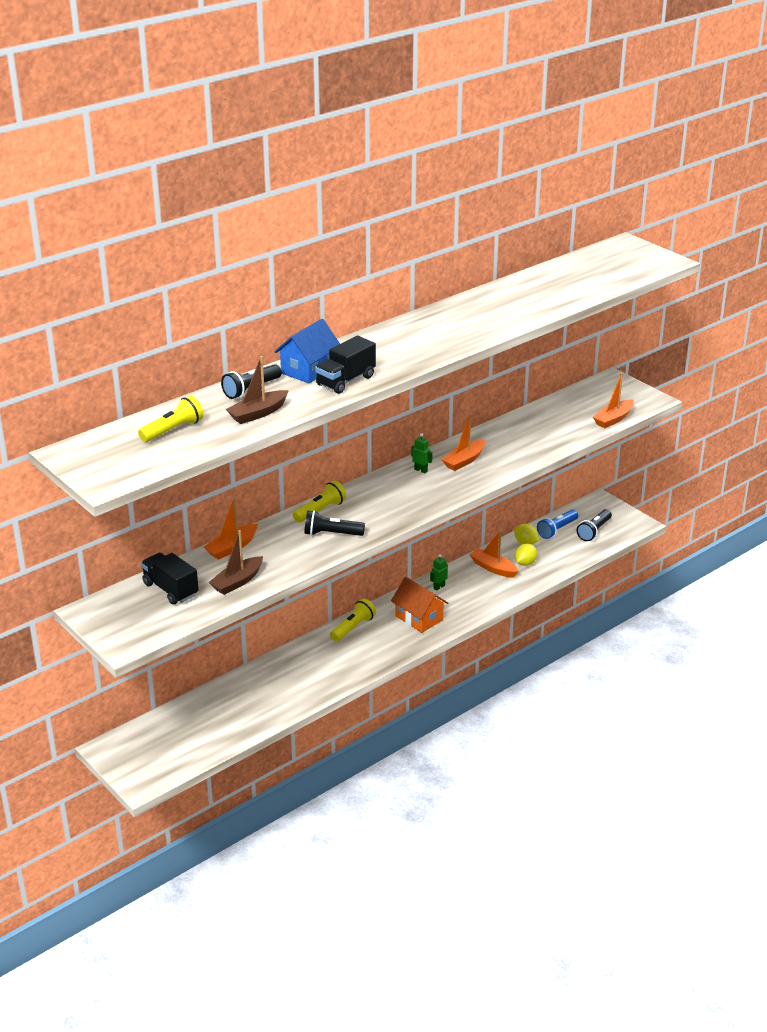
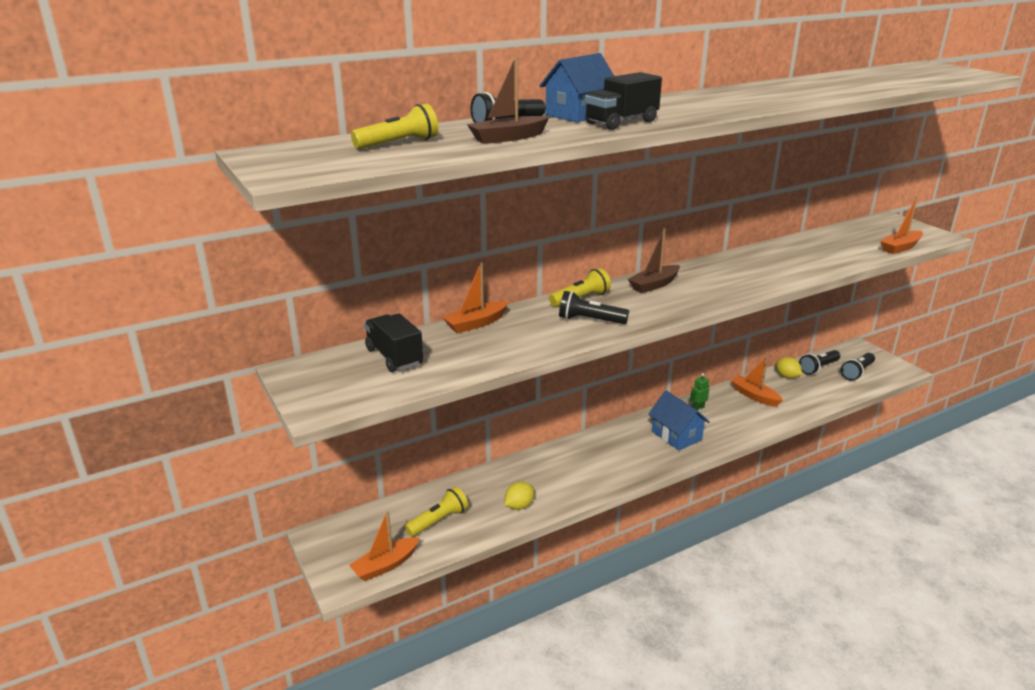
camera: 10 degrees right, 5 degrees down
(237, 582) = (472, 356): brown boat -> brown boat (654, 285)
(353, 627) = (606, 438): yellow flashlight -> yellow flashlight (438, 520)
(419, 618) = (676, 435): orange house -> blue house
(421, 470) = (693, 273): green robot -> none
(464, 461) = (741, 269): orange boat -> orange boat (385, 565)
(525, 563) = (787, 394): yellow lemon -> yellow lemon (519, 506)
(557, 530) = (818, 368): blue flashlight -> black flashlight

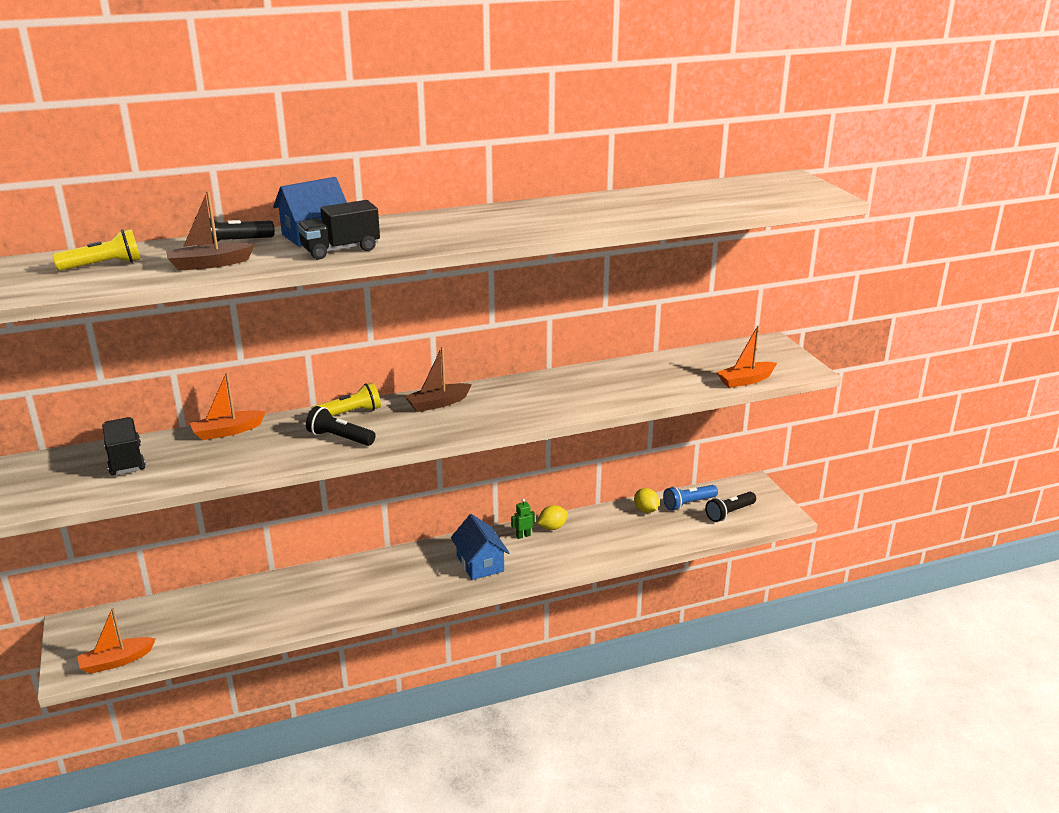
camera: 10 degrees right, 0 degrees up
(438, 520) = (189, 624): yellow flashlight -> none
(519, 506) = (275, 619): yellow lemon -> yellow lemon (552, 527)
(754, 396) = (594, 529): orange boat -> none
(818, 368) = (688, 504): black flashlight -> blue flashlight

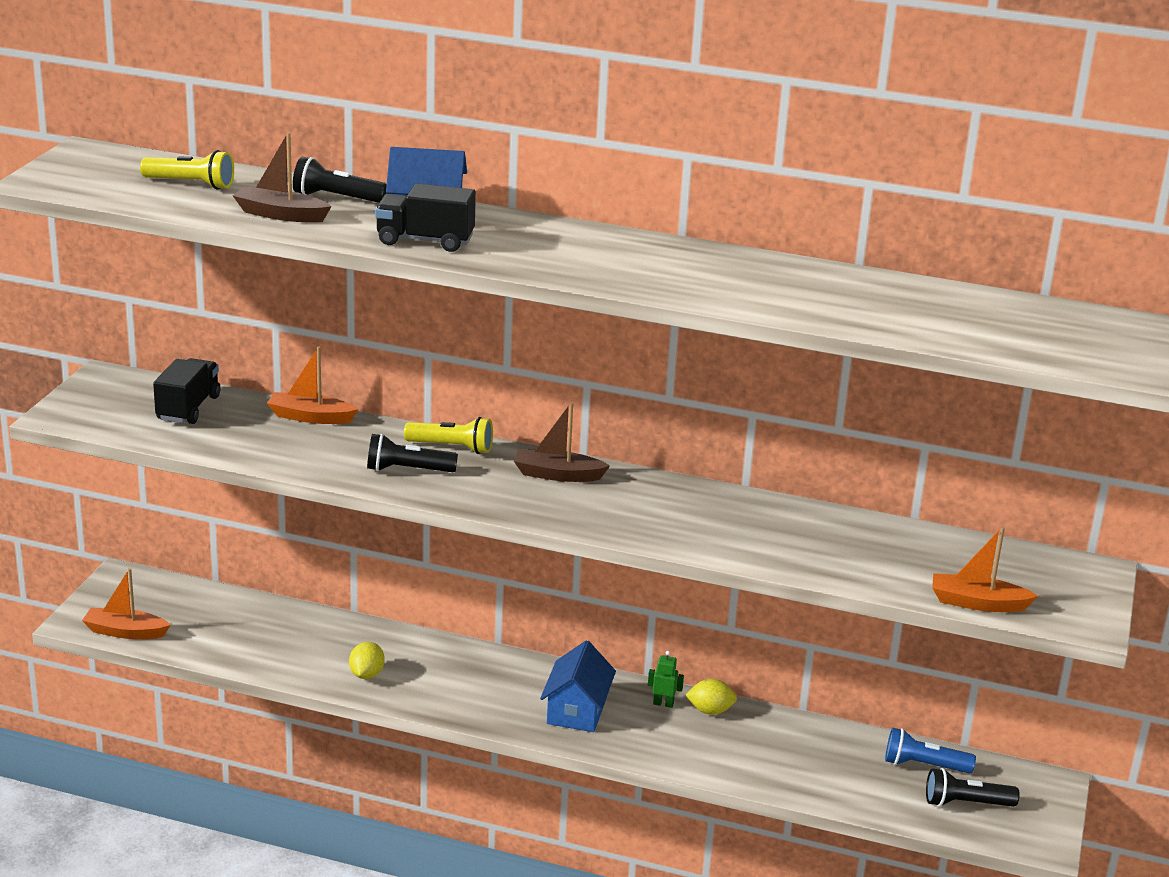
camera: 35 degrees right, 0 degrees up
(339, 438) = (407, 470): black flashlight -> black flashlight turned 60 degrees counterclockwise
(645, 510) = (855, 746): yellow lemon -> yellow lemon (366, 674)

